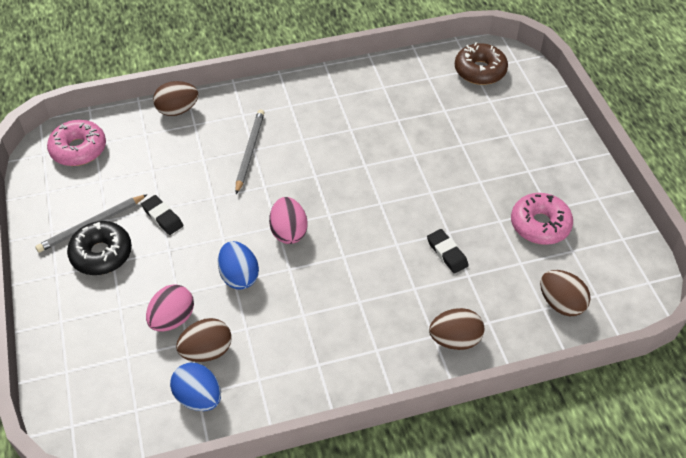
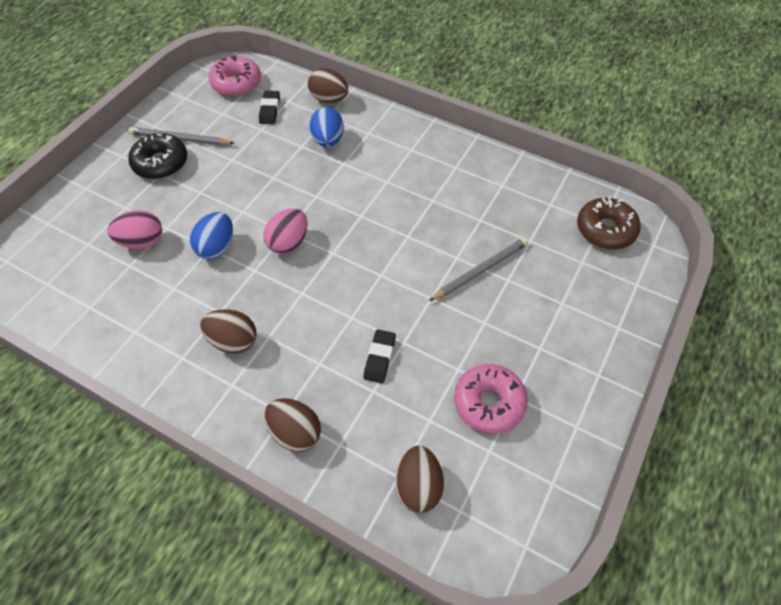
camera: 45 degrees right, 5 degrees up
(162, 217) = (225, 167): black eraser -> black eraser (270, 110)
(199, 397) = (87, 309): blue egg -> blue egg (328, 140)
(207, 351) = (132, 282): brown egg -> brown egg (233, 341)
(249, 151) = (338, 163): grey pencil -> grey pencil (480, 270)

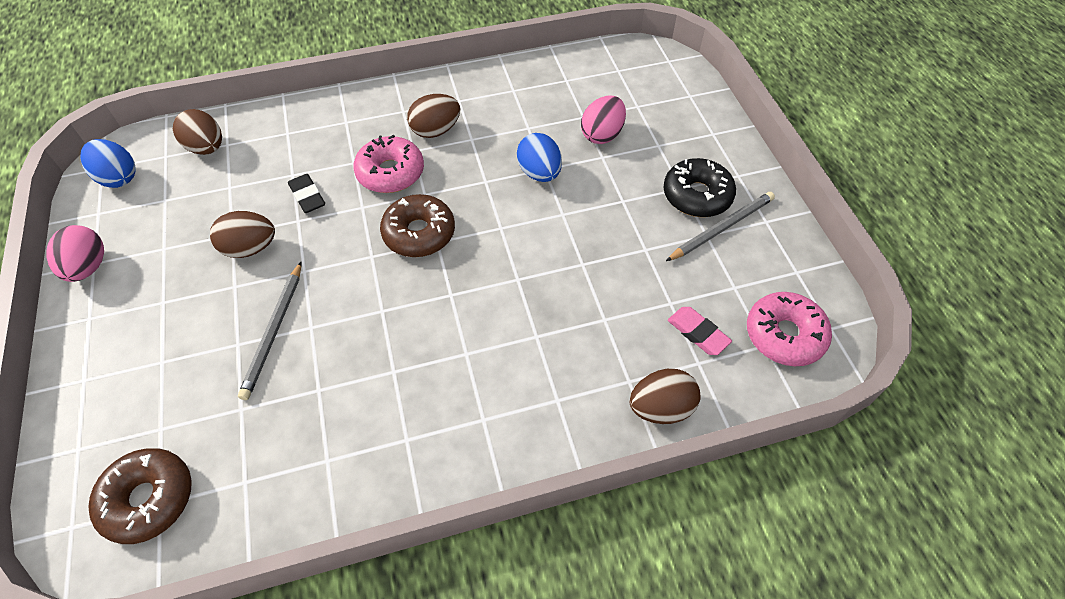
camera: 135 degrees right, 0 degrees up
(270, 110) = (698, 333): black eraser -> pink eraser
(288, 242) = (486, 220): pink egg -> pink egg (88, 267)
(295, 433) = (326, 118): brown egg -> brown egg (250, 248)
(328, 140) = (586, 349): blue egg -> blue egg (118, 178)
(337, 266) = (419, 233): none -> brown donut
(489, 403) = (185, 228): pink donut -> pink donut (390, 173)

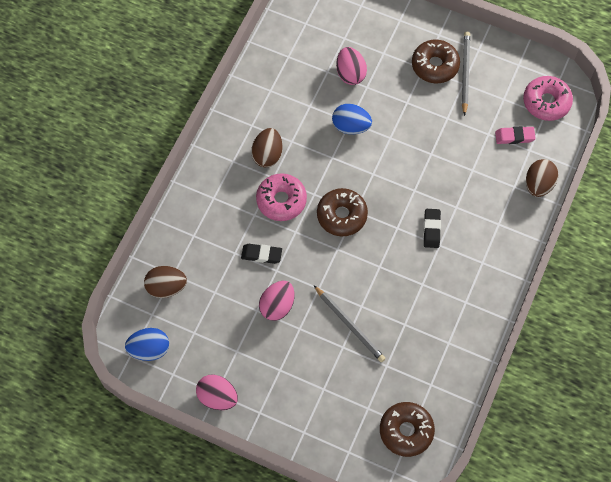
camera: 50 degrees left, 10 degrees up
(250, 248) = (277, 306): brown egg -> pink egg
(480, 330) = (431, 229): none -> black eraser
(697, 195) = (435, 65): black donut -> brown donut

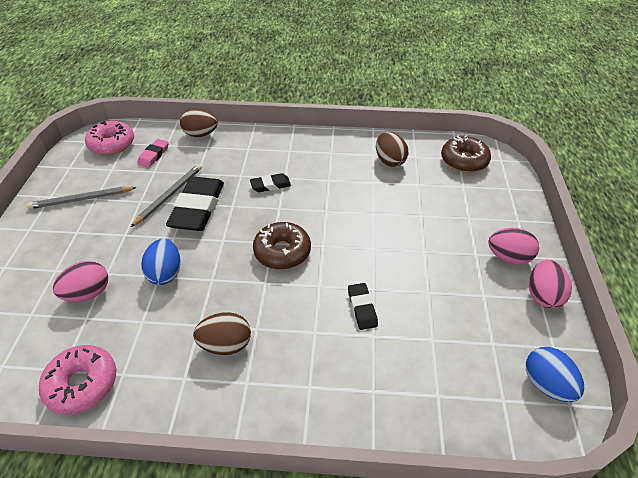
camera: 110 degrees left, 20 degrees down
(166, 287) = (459, 396): brown egg -> brown egg (389, 161)
(277, 306) = (412, 275): pink egg -> pink egg (508, 257)
(281, 200) = (285, 310): pink donut -> pink donut (82, 384)
(349, 325) = (397, 216): grey pencil -> grey pencil (169, 195)
(420, 162) = (198, 208): none -> black eraser
(435, 65) = (72, 223): brown donut -> none
(514, 137) = (154, 155): pink eraser -> pink eraser turned 45 degrees clockwise

